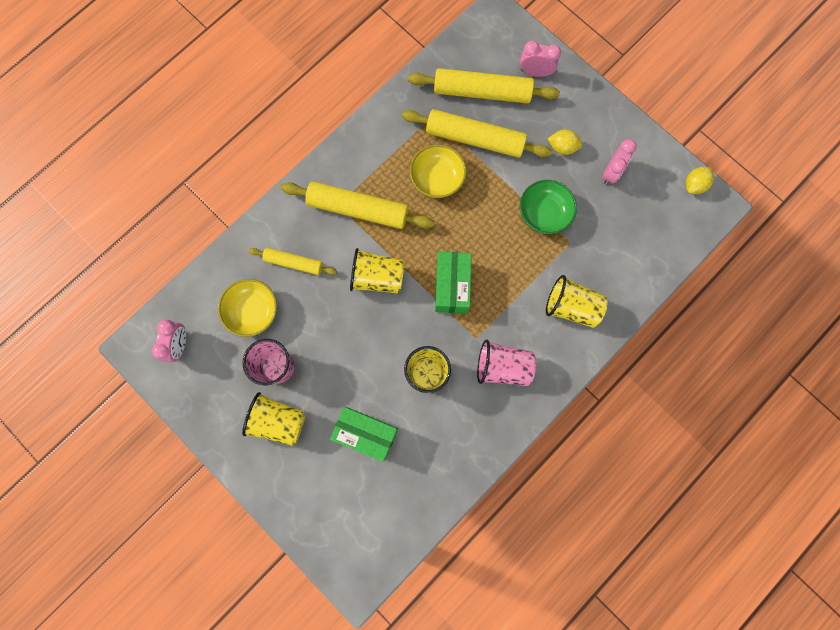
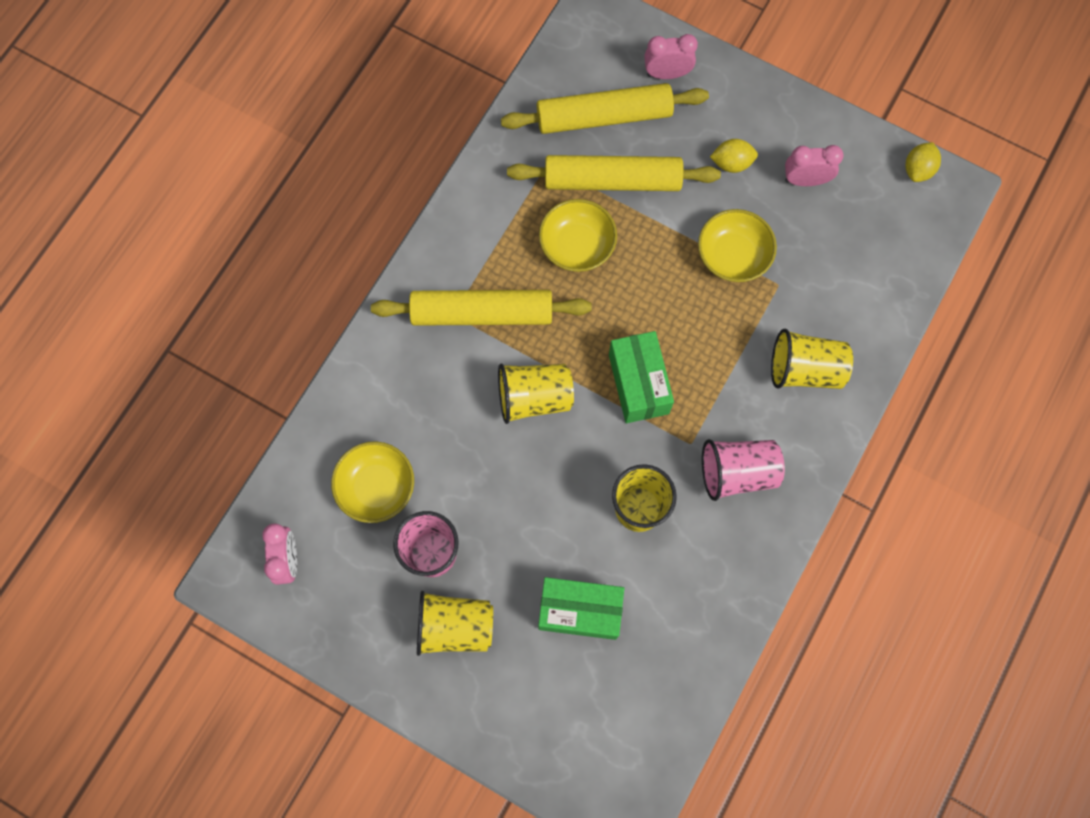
camera: 15 degrees left, 5 degrees down
(294, 263) = (415, 407): yellow rolling pin -> none
(544, 213) = (733, 256): green bowl -> yellow bowl
(611, 172) = (805, 180): pink clock -> pink clock turned 105 degrees counterclockwise

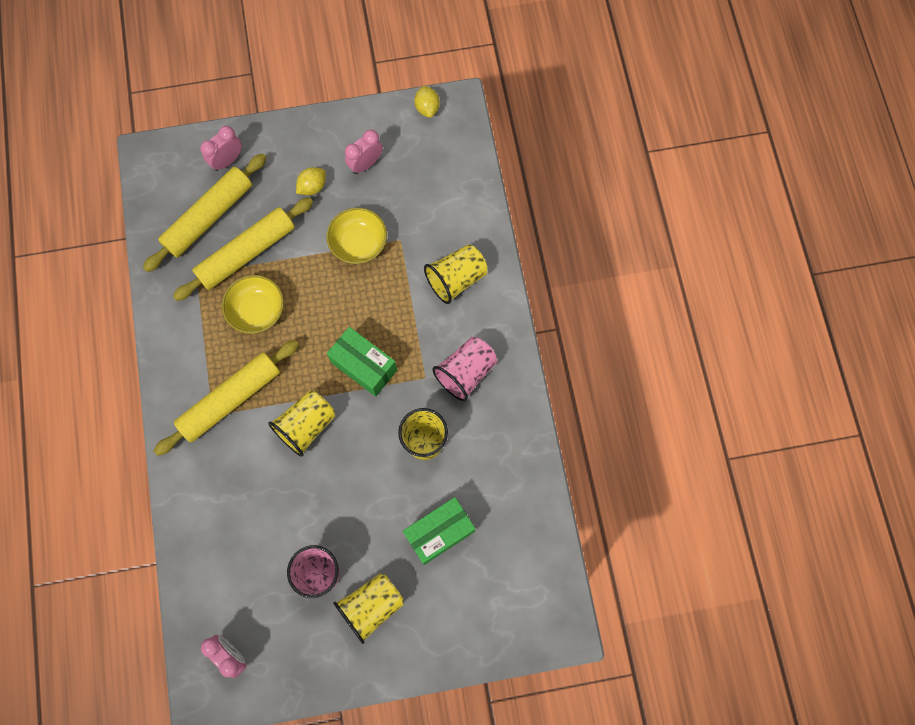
camera: 40 degrees left, 0 degrees up
(376, 487) = (251, 562): yellow bowl -> none

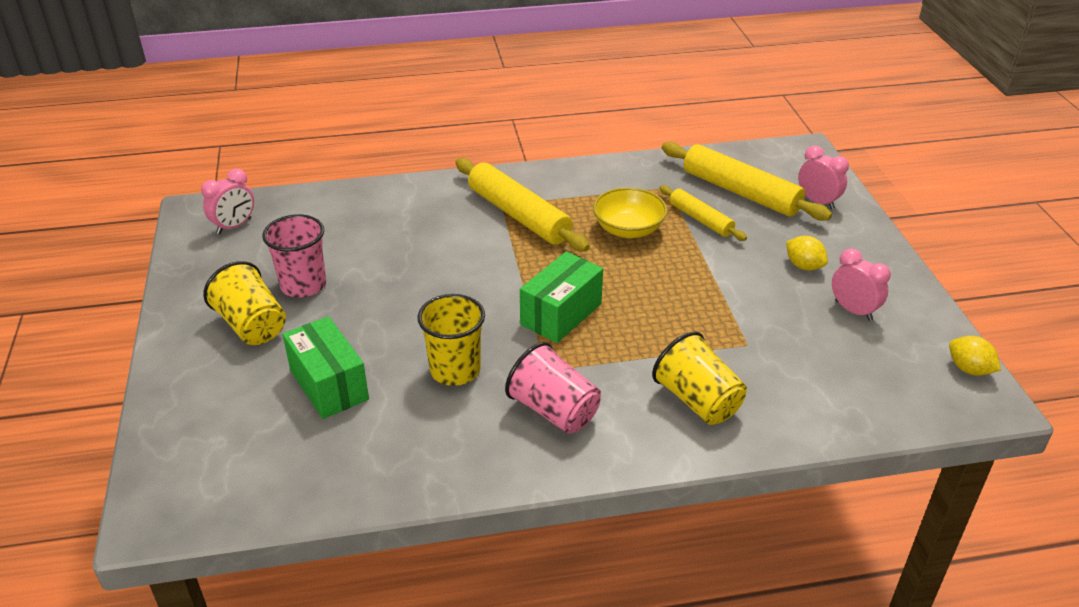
camera: 90 degrees right, 35 degrees down
(246, 253) = (700, 219): yellow rolling pin -> yellow rolling pin, size x0.58
(306, 426) = (484, 270): yellow cup -> none
(358, 243) = (733, 306): yellow bowl -> none
(427, 108) = (969, 369): yellow lemon -> yellow lemon turned 60 degrees clockwise

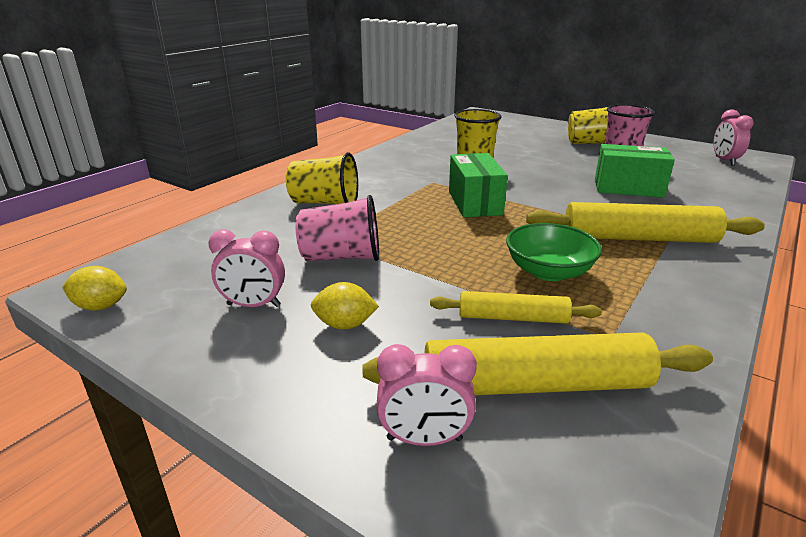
camera: 135 degrees right, 10 degrees down
(329, 385) = (512, 144): green box -> green box (628, 188)
(554, 411) = (398, 173): pink cup -> pink cup (341, 257)
(628, 229) = (548, 272): yellow bowl -> green bowl

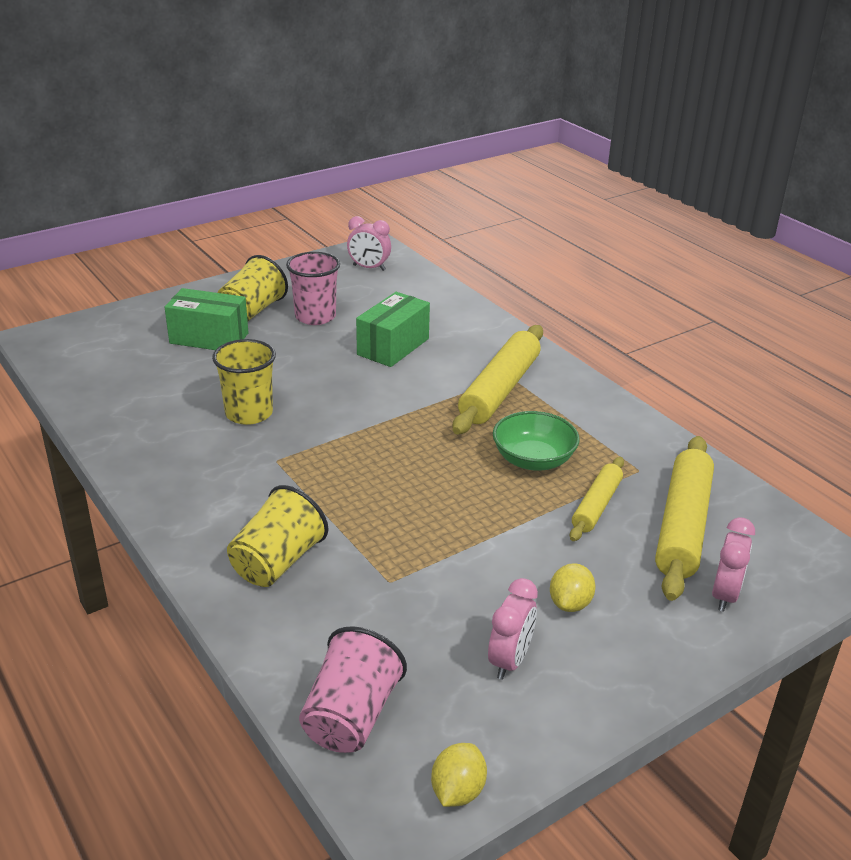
camera: 70 degrees left, 5 degrees up
(341, 257) = (437, 578): pink cup -> pink cup (351, 716)
(475, 203) = (361, 450): green box -> green box (209, 338)

